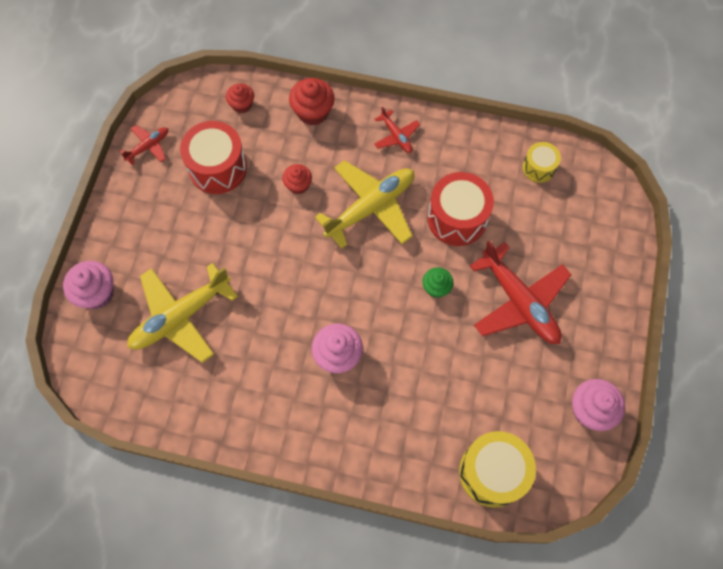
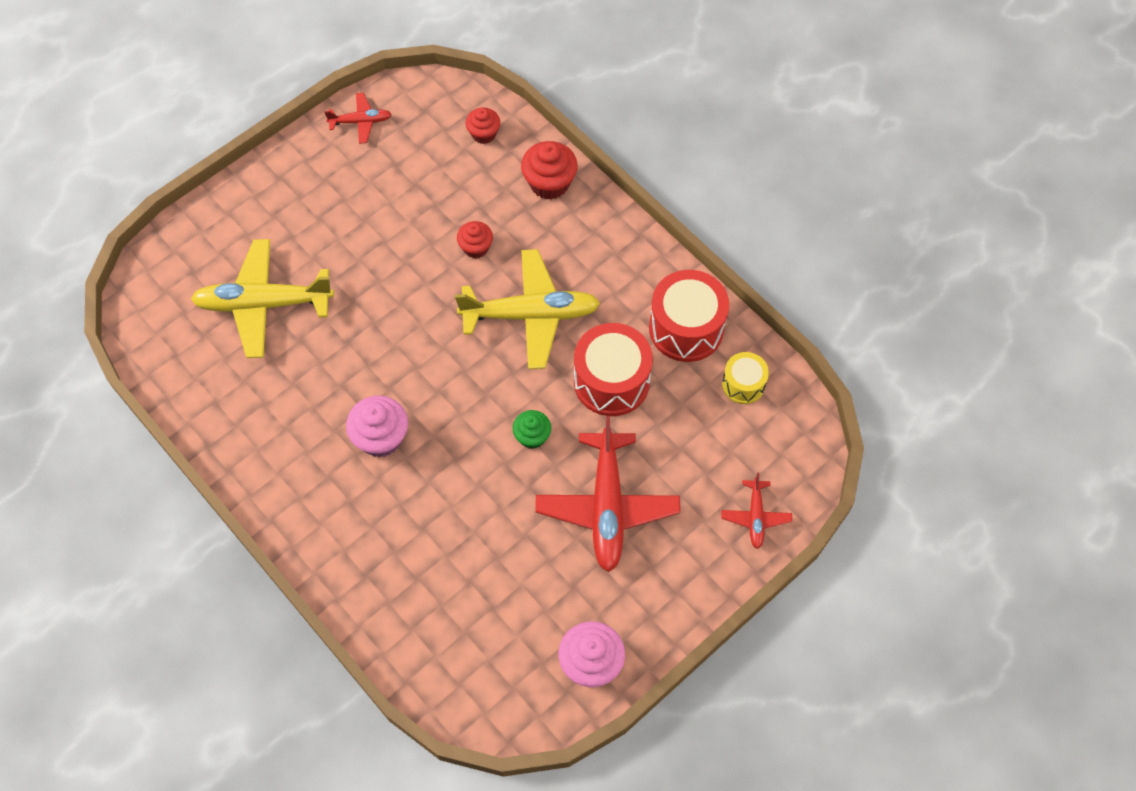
camera: 35 degrees right, 5 degrees down
(97, 293) = (206, 233): pink cupcake -> none
(217, 167) = (411, 182): red drum -> red drum (686, 328)
(396, 136) = (616, 259): red plane -> red plane (755, 517)
(492, 472) = (440, 653): yellow drum -> none

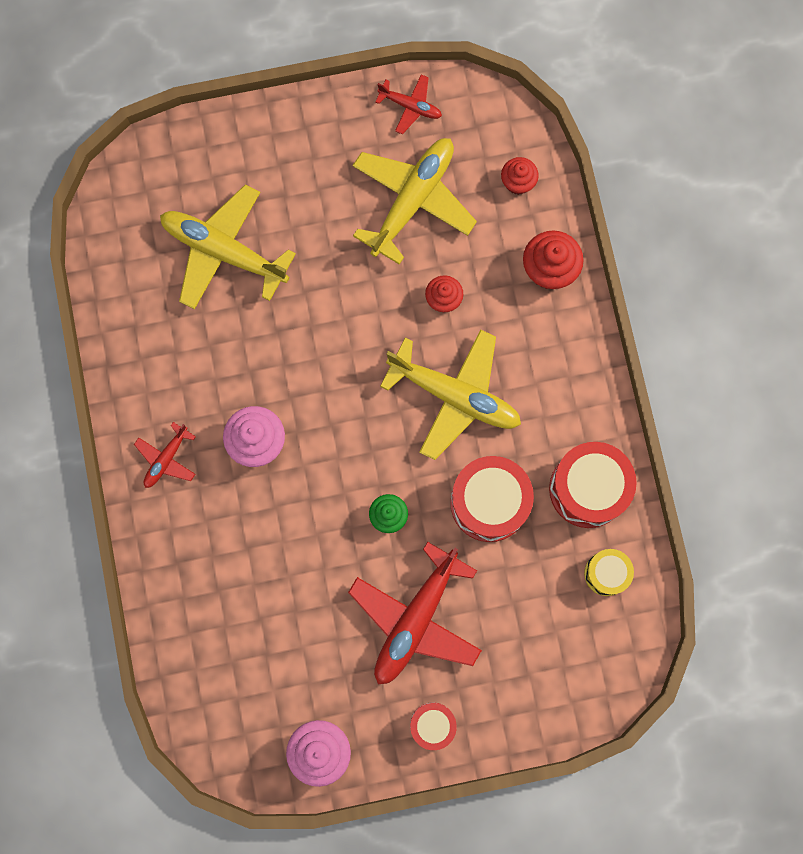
camera: 30 degrees right, 15 degrees up
(404, 187) = (413, 200): none -> yellow plane
(676, 585) = (432, 725): none -> red drum
(755, 517) = (539, 704): red plane -> red plane (166, 459)

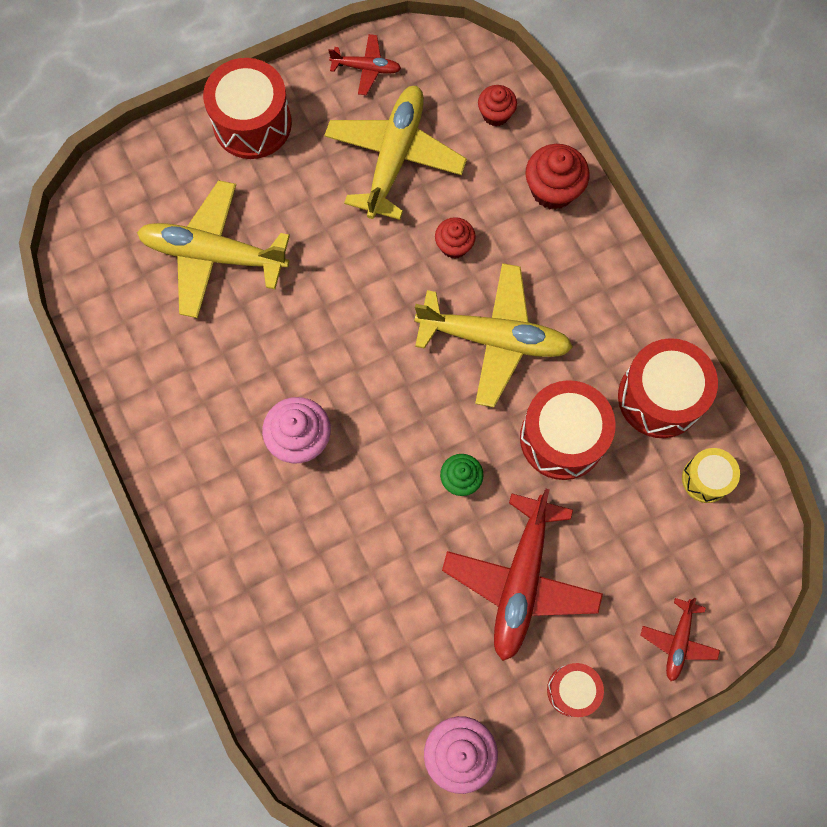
camera: 15 degrees left, 5 degrees down
(166, 459) = (207, 482): red plane -> red plane (678, 642)
(291, 134) = (252, 123): none -> red drum

